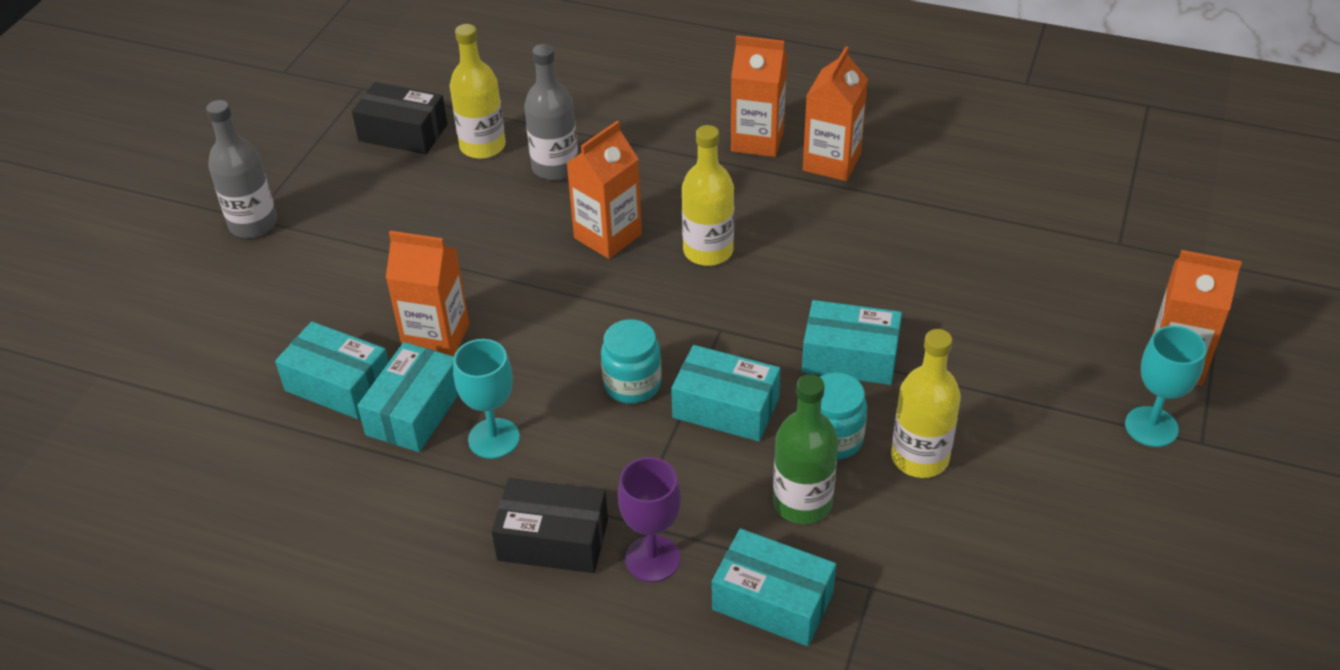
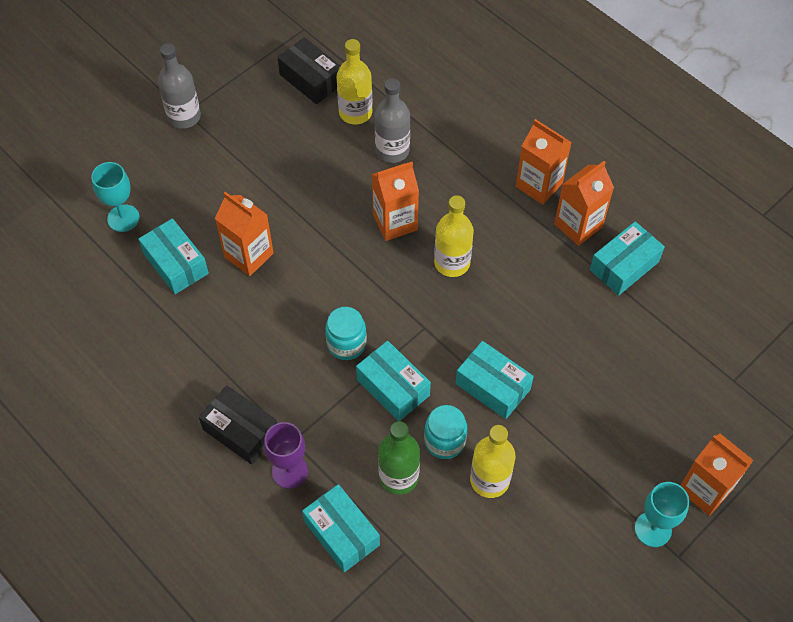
camera: 25 degrees right, 15 degrees up
(414, 411) = (209, 303): turquoise box -> turquoise box (624, 266)
(494, 438) = (244, 344): turquoise goblet -> turquoise goblet (123, 218)

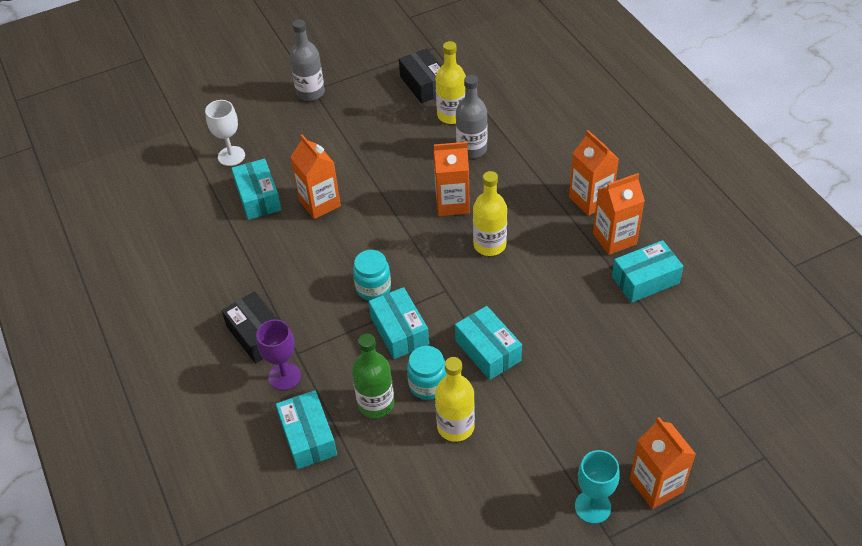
camera: 20 degrees right, 10 degrees down
(123, 218) = (231, 156): turquoise goblet -> white goblet

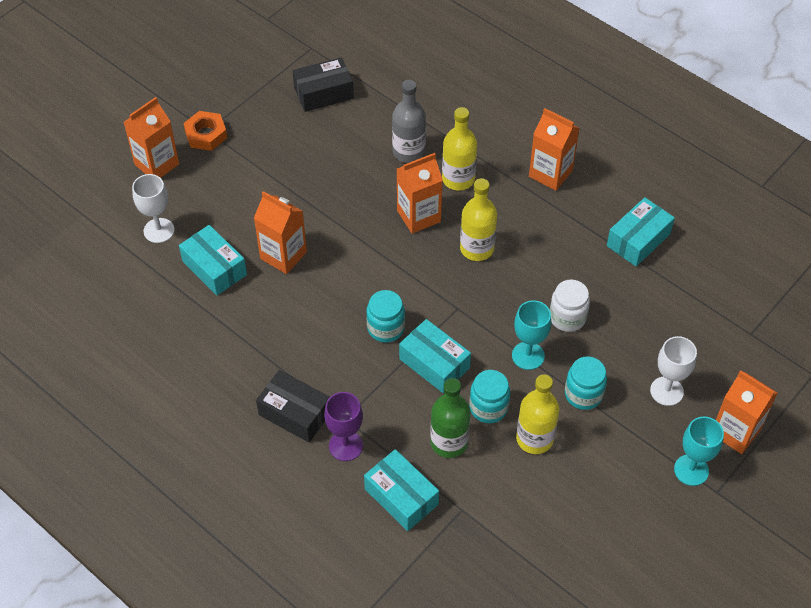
camera: 25 degrees left, 5 degrees up
(310, 93) = (206, 135): grey bottle -> orange nut
(424, 84) = (323, 93): black box -> black box turned 60 degrees counterclockwise
(451, 115) = (369, 120): yellow bottle -> yellow bottle (458, 179)
(488, 350) = (528, 355): turquoise box -> turquoise goblet
(522, 401) = (583, 394): none -> turquoise jar
(542, 328) = (567, 317): none -> white jar
(605, 424) = (666, 391): none -> white goblet
(614, 239) = (591, 207): orange carton -> orange carton (157, 164)

